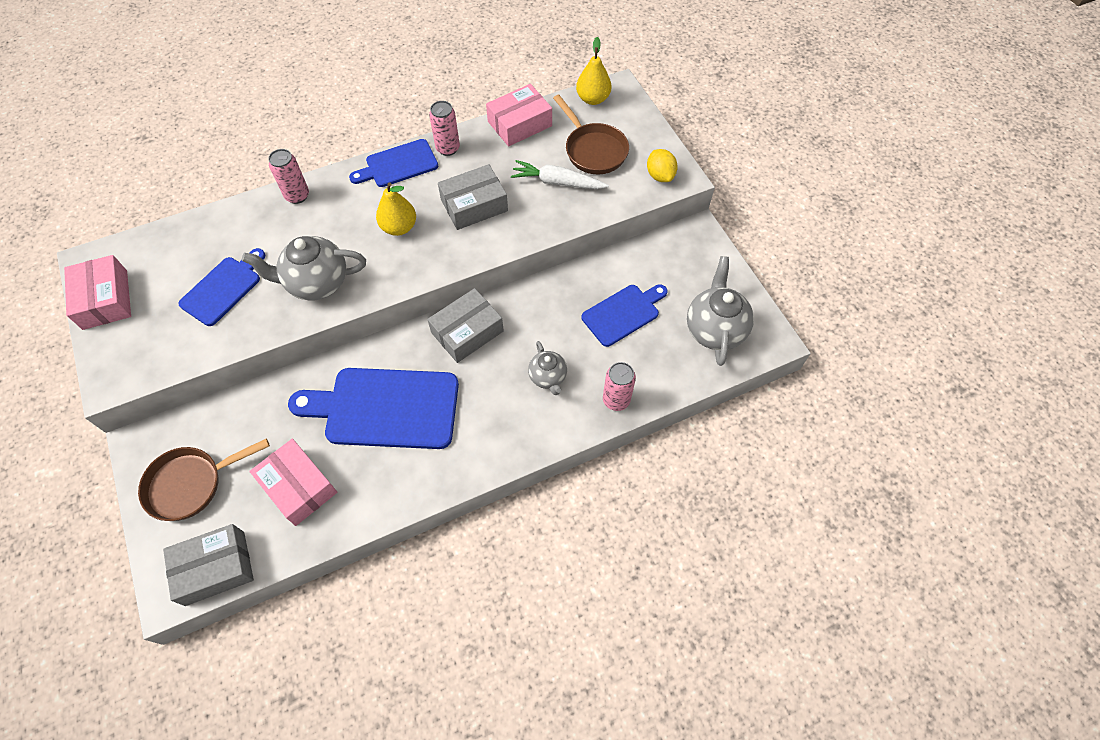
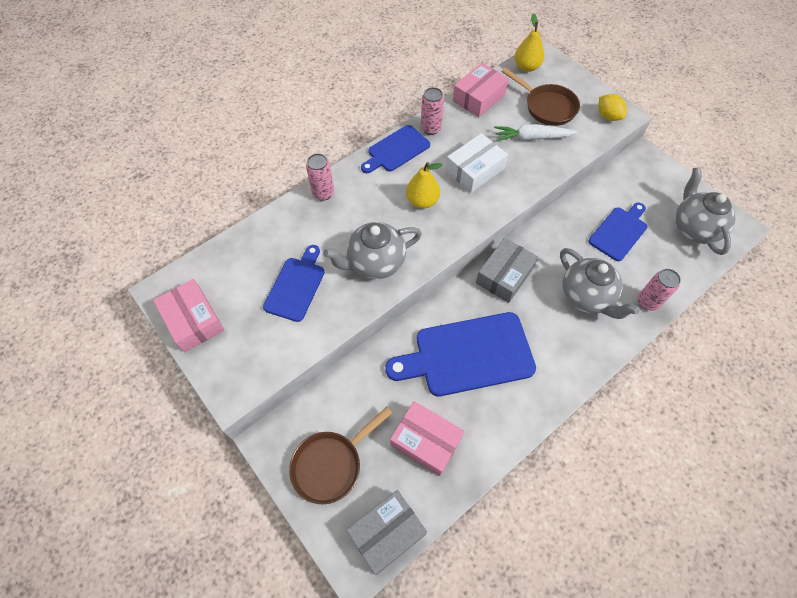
camera: 15 degrees left, 0 degrees up
(474, 205) = (474, 170): grey box -> white box
(548, 377) = (586, 297): grey teapot -> grey teapot, size x1.71

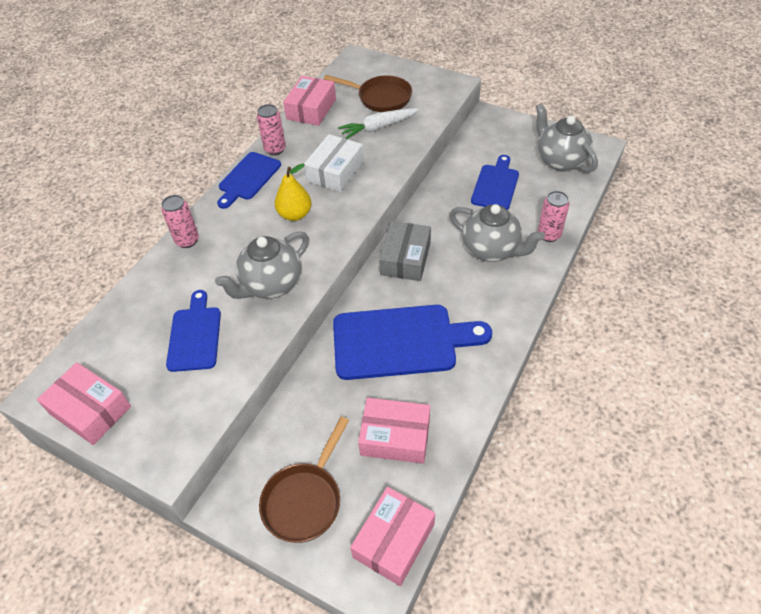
camera: 20 degrees left, 10 degrees down
(387, 533) = (394, 540): grey box -> pink box
(467, 355) = (401, 342): blue cutting board -> blue cutting board turned 150 degrees counterclockwise
(526, 67) = (346, 71): yellow pear -> none
(608, 116) = (441, 89): yellow lemon -> none

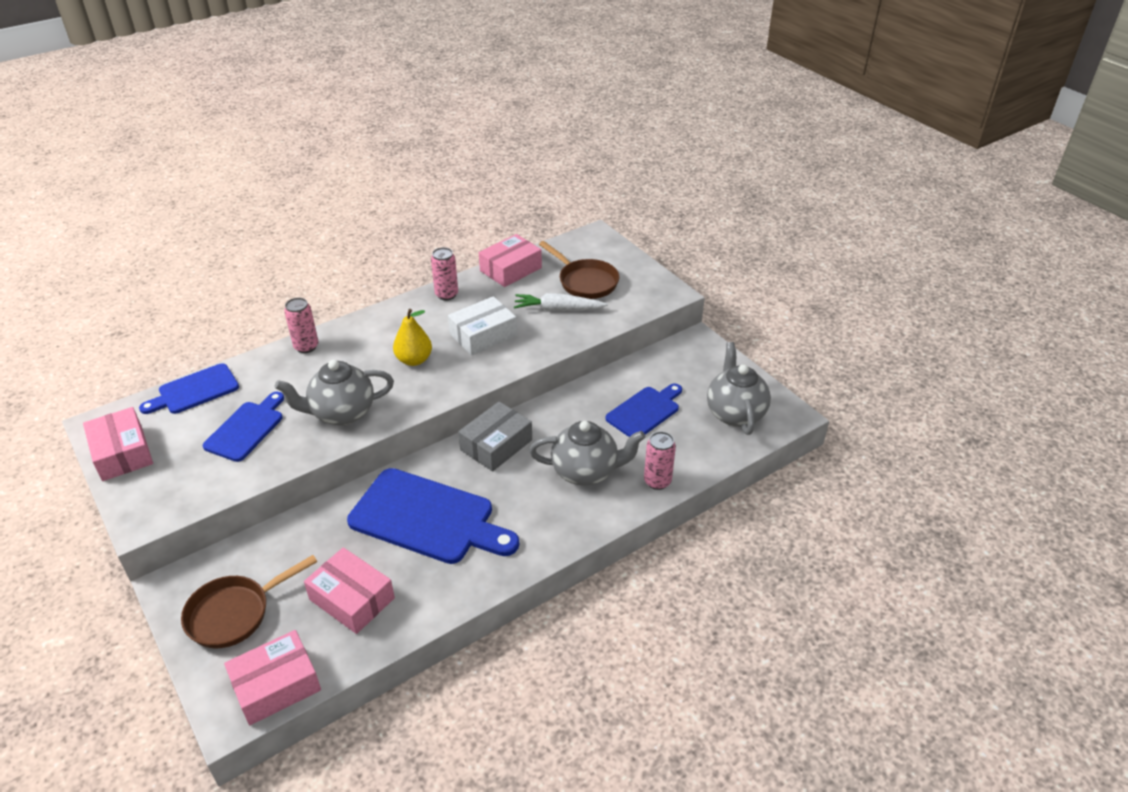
camera: 25 degrees right, 10 degrees down
(248, 178) = (401, 312): blue cutting board -> blue cutting board (194, 390)
(491, 250) = (586, 472): grey teapot -> grey teapot turned 60 degrees counterclockwise

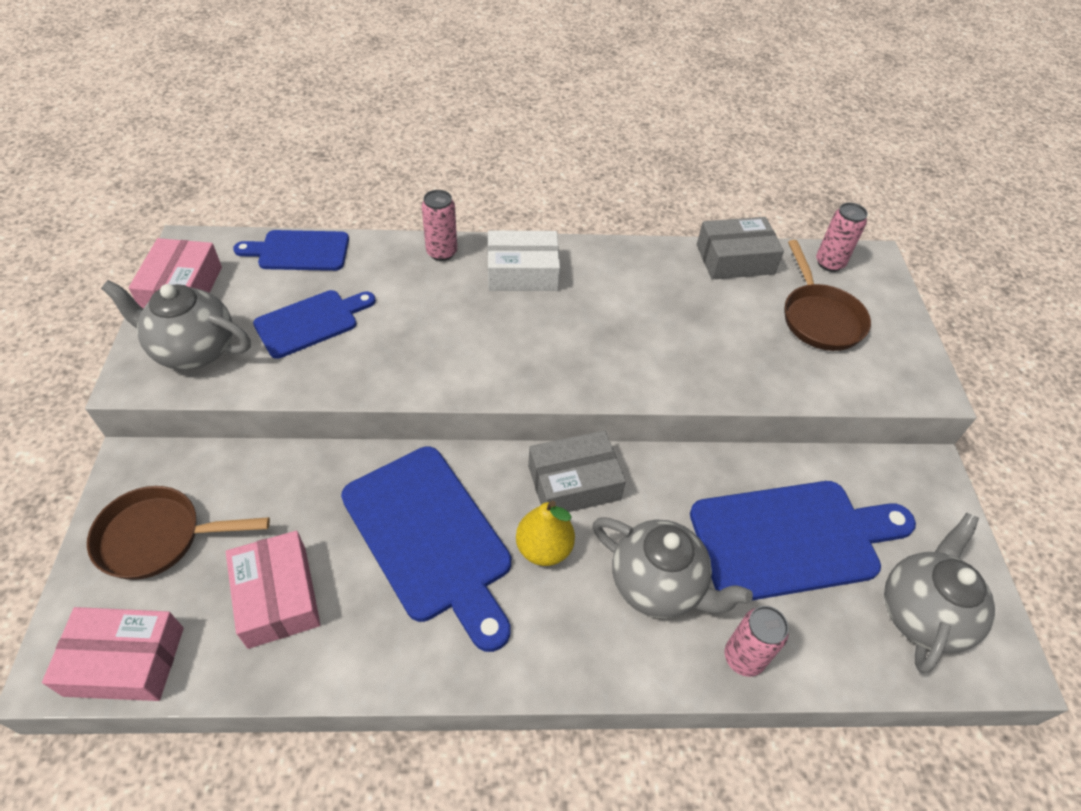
camera: 30 degrees right, 10 degrees up
(342, 413) = (417, 354): grey teapot -> grey teapot (194, 350)
(414, 360) = (541, 325): yellow pear -> yellow pear (544, 548)
(446, 295) = (636, 258): pink can -> pink can (829, 263)
(483, 335) = (643, 331): white box -> white box (522, 272)
(510, 269) = (735, 259): pink box -> grey box
(558, 309) = (760, 340): white carrot -> none
(645, 411) = (792, 539): blue cutting board -> blue cutting board, size x1.69

